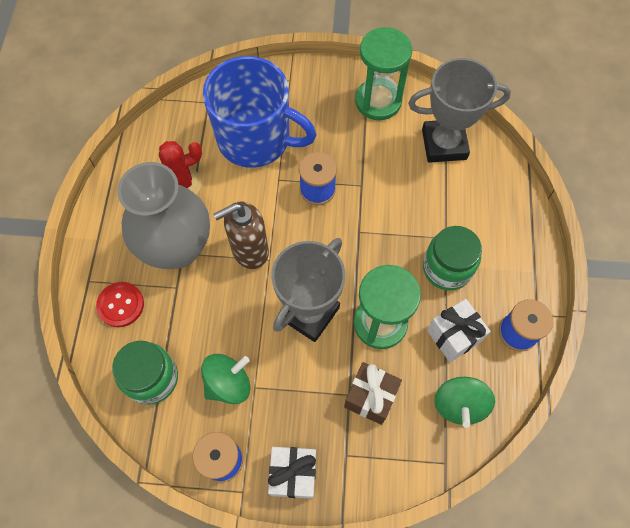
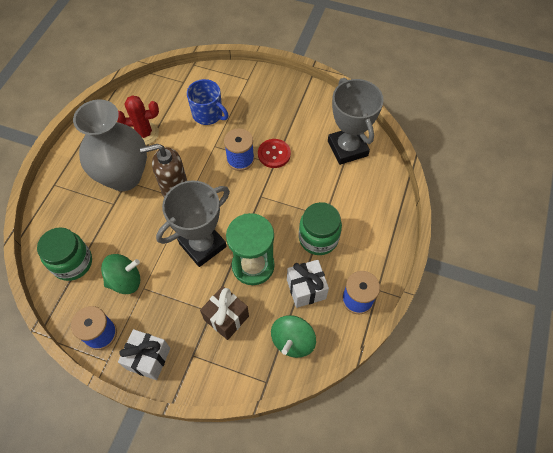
camera: 15 degrees right, 5 degrees down
(121, 305) = (70, 206): red button -> red button (274, 154)
(256, 139) = (208, 114): blue mug -> blue mug, size x0.55
(378, 101) = (308, 107): green hourglass -> none
(444, 144) = (347, 148): grey trophy -> grey trophy turned 60 degrees clockwise

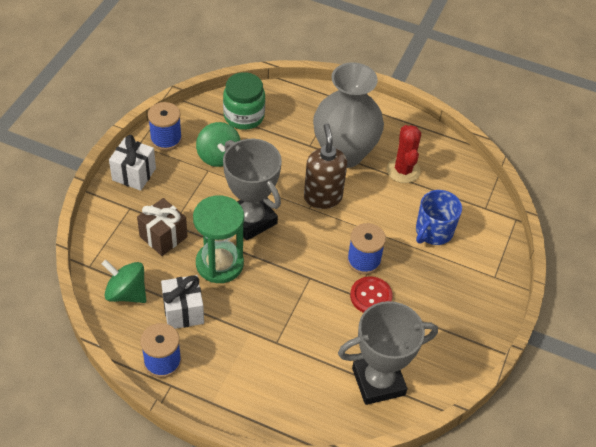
camera: 90 degrees right, 10 degrees down
(318, 238) = (246, 331): green jar -> none

